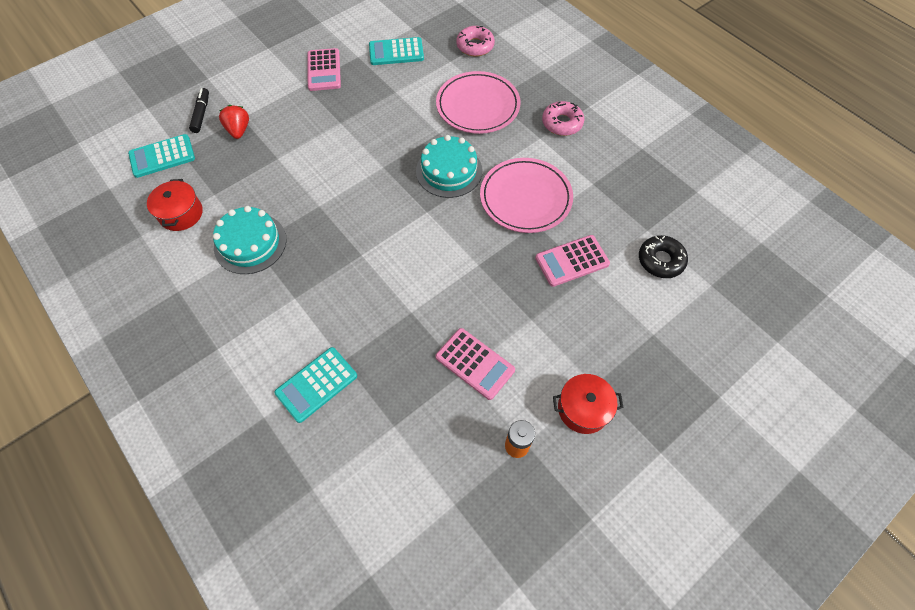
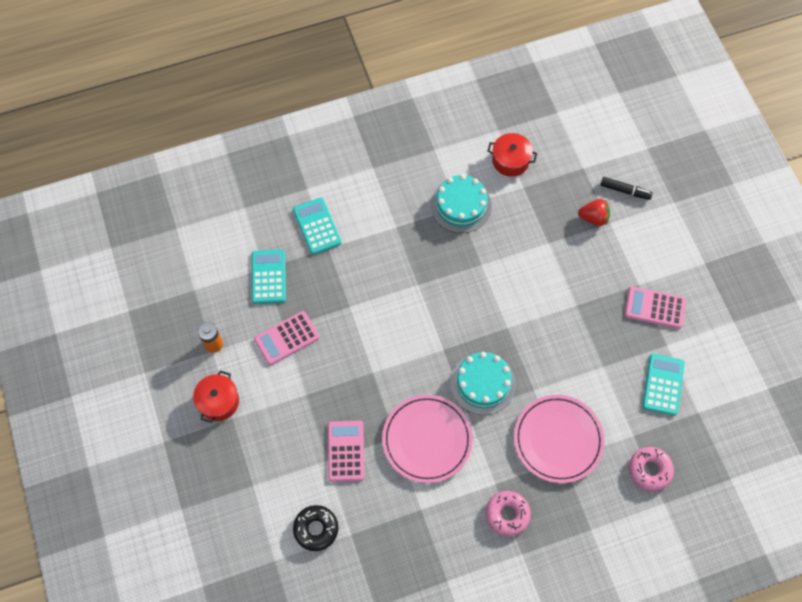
camera: 110 degrees right, 5 degrees up
(162, 156) = (581, 154): turquoise calculator -> turquoise calculator (268, 277)

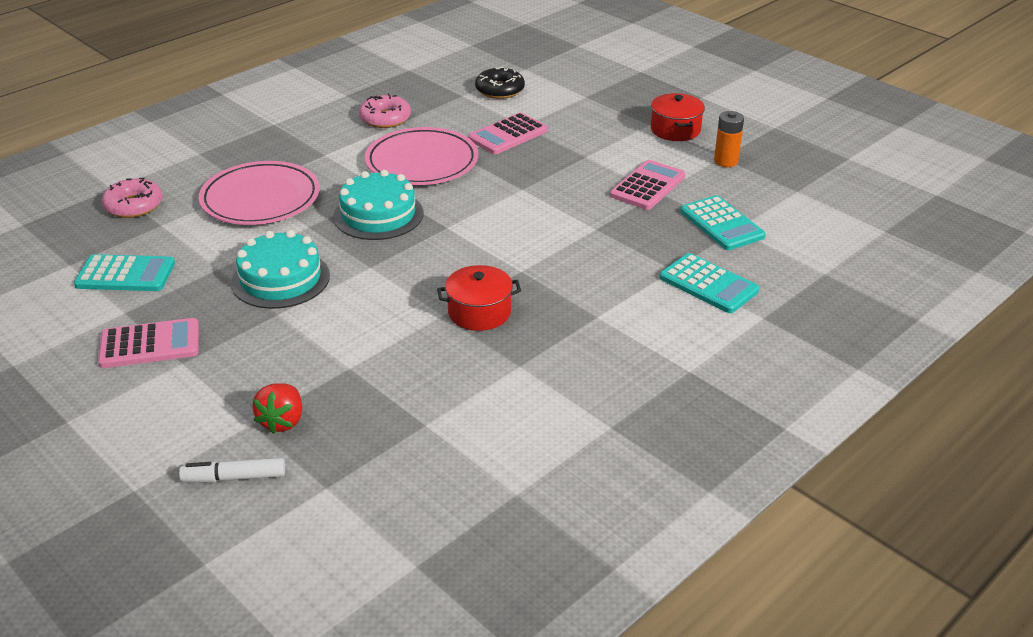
camera: 155 degrees right, 30 degrees down
(346, 451) = (508, 135): pink calculator -> pink calculator turned 75 degrees clockwise
(461, 205) = (516, 369): turquoise cake -> turquoise cake (280, 279)
(507, 514) = (301, 140): pink donut -> pink donut (385, 118)
(510, 160) = (468, 454): red pot -> red pot (479, 312)
(594, 218) = (282, 421): red strawberry -> red strawberry turned 60 degrees counterclockwise
(625, 190) = (234, 478): black marker -> white marker
(663, 385) = (125, 274): turquoise calculator -> turquoise calculator turned 75 degrees counterclockwise

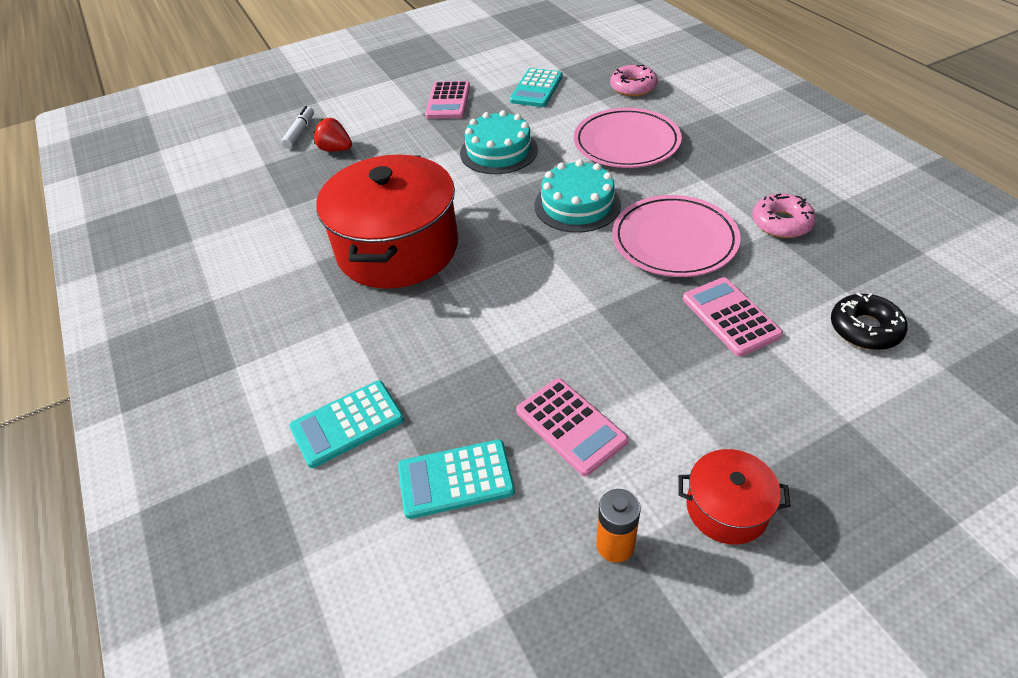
camera: 110 degrees right, 10 degrees up
(479, 312) = (397, 248): red pot -> red pot, size x2.18

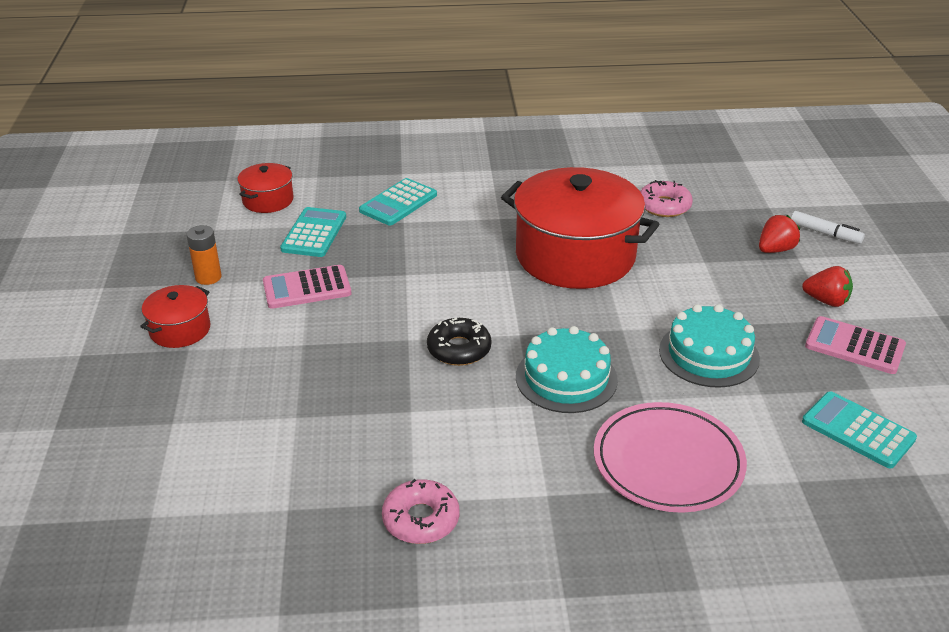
camera: 110 degrees right, 10 degrees down
(347, 424) = (398, 203): turquoise calculator -> turquoise calculator turned 135 degrees counterclockwise
(395, 587) = (268, 200): none -> red pot
(398, 118) = (826, 301): none -> red strawberry
(633, 87) = (821, 530): pink donut -> pink donut (664, 206)
(674, 240) = (457, 422): pink plate -> none
(730, 317) = (329, 412): pink calculator -> none
(865, 329) = (236, 491): black donut -> black donut (459, 349)

